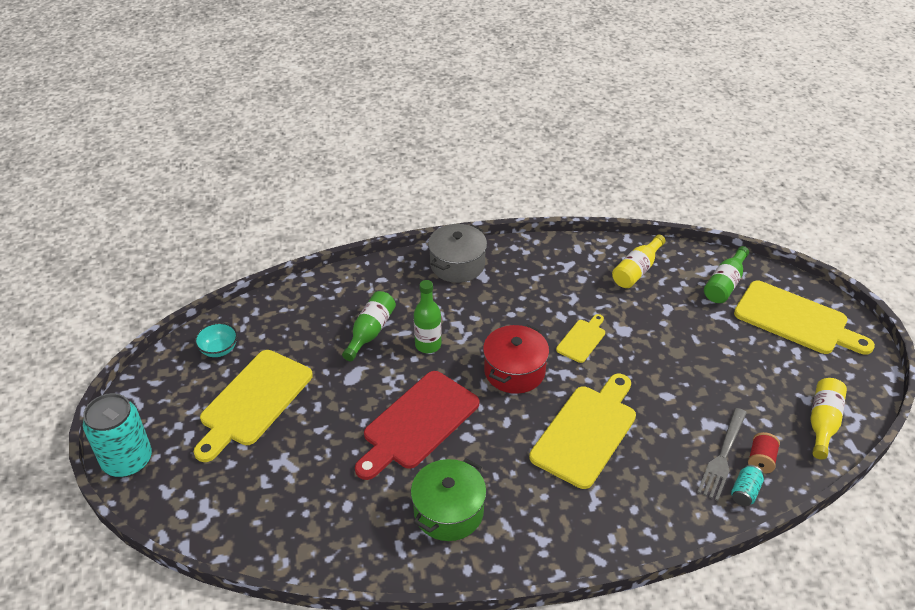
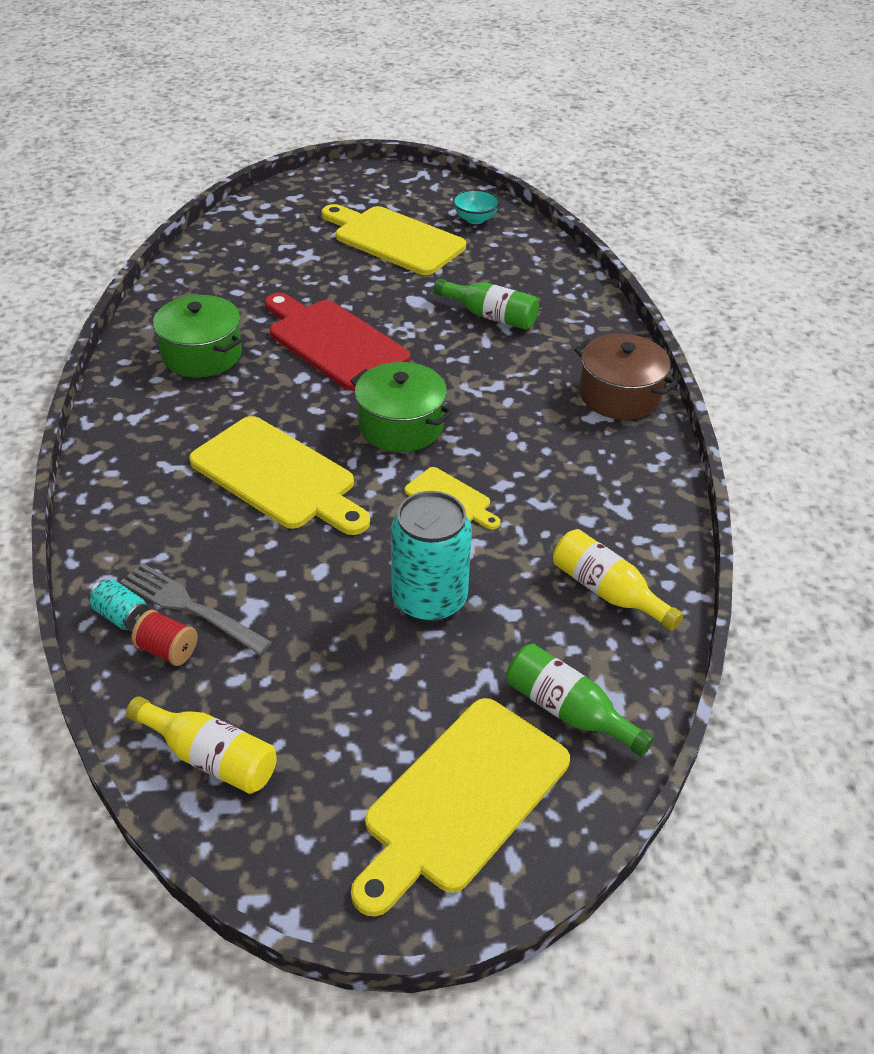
camera: 95 degrees right, 0 degrees up
(127, 461) = (336, 177): turquoise can -> turquoise can (429, 599)
(428, 345) = (461, 358): green bottle -> none
(457, 265) = (619, 395): grey pot -> brown pot
(514, 371) = (401, 426): red pot -> green pot

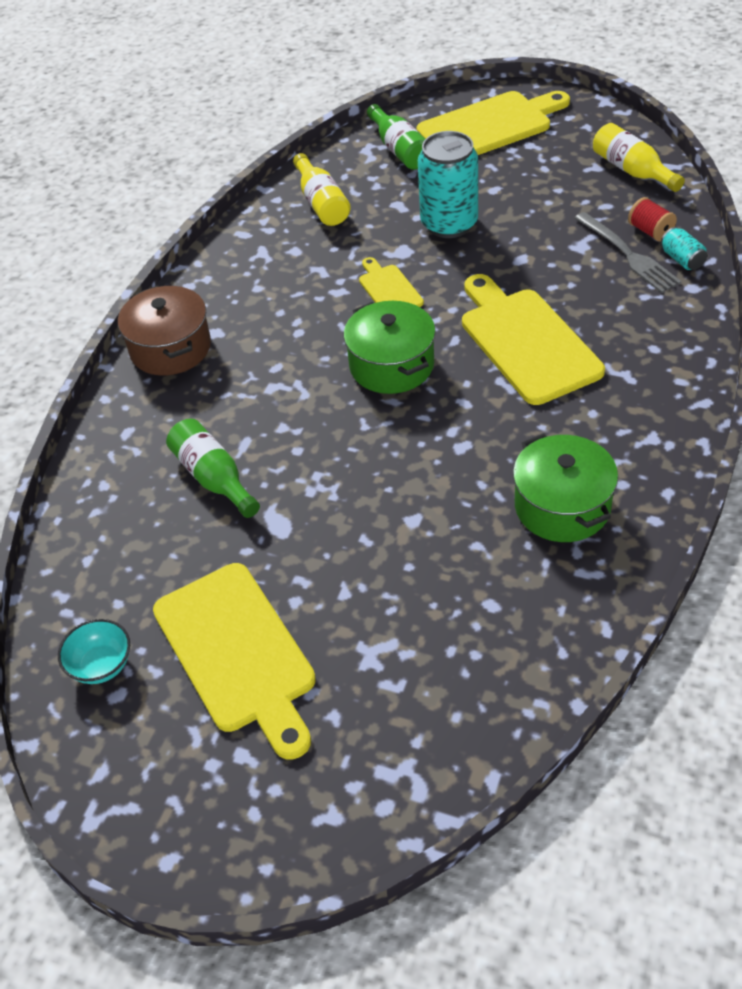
camera: 150 degrees left, 5 degrees up
(333, 342) = (407, 486): red cutting board -> none

